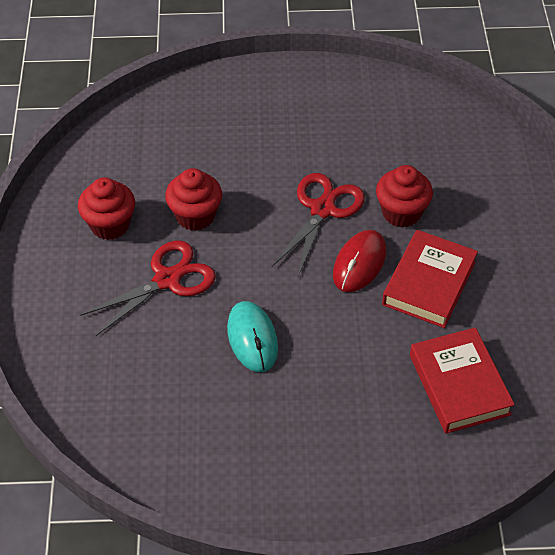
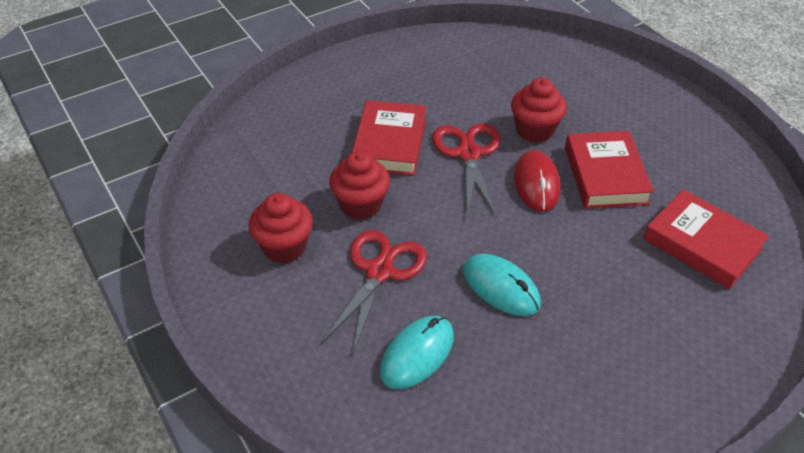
camera: 30 degrees left, 5 degrees down
(145, 358) = (417, 354): none -> turquoise mouse
(262, 170) = (389, 143): none -> red book

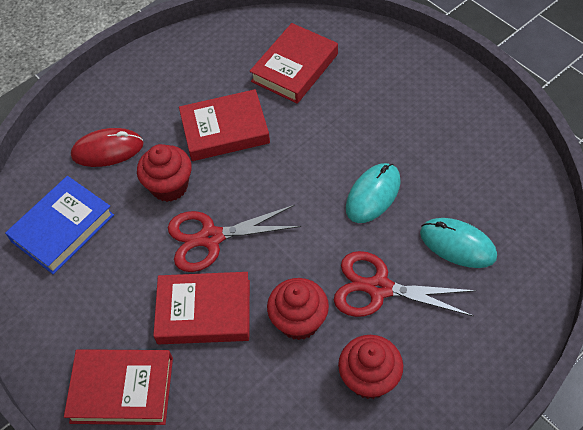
camera: 95 degrees left, 10 degrees up
(332, 93) = (122, 390): none -> red book
(497, 64) = (62, 228): none -> blue book
(536, 183) = (244, 179): red mouse -> red mouse (107, 150)

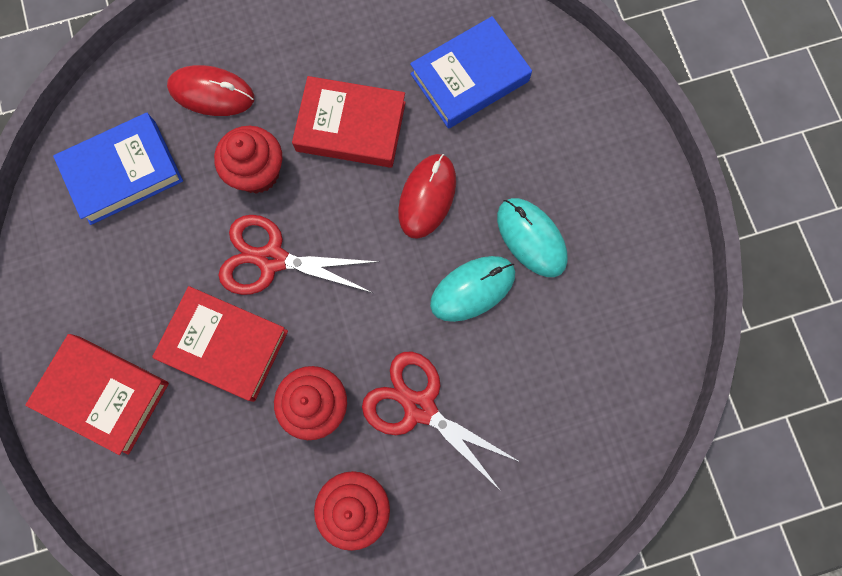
camera: 20 degrees right, 20 degrees up
(294, 68) = (469, 77): red book -> blue book
(306, 151) = (427, 197): none -> red mouse
(457, 245) = (532, 396): turquoise mouse -> turquoise mouse (531, 238)

